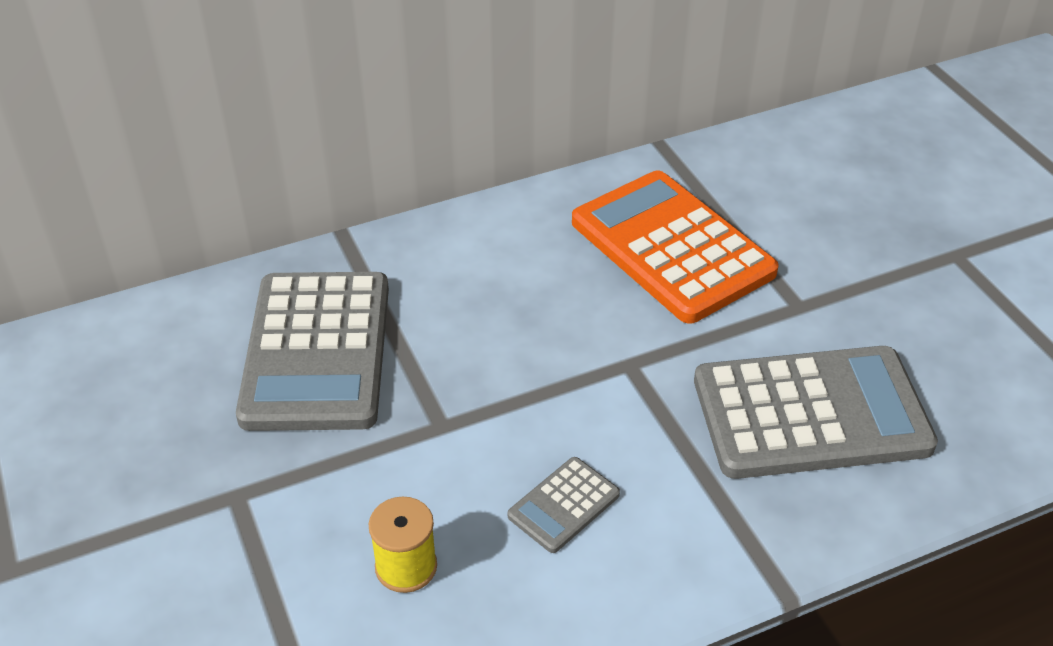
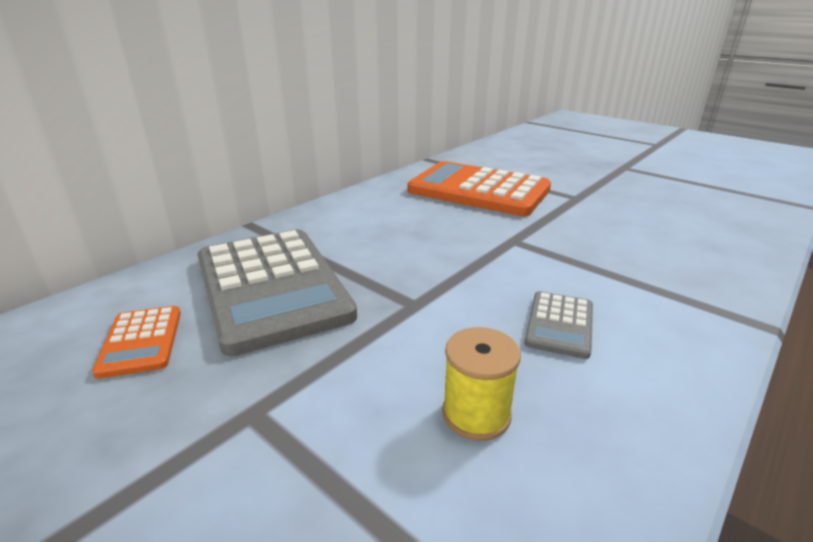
camera: 25 degrees left, 15 degrees down
(178, 384) = (141, 341): none -> orange calculator
(811, 414) = (647, 236): grey calculator -> none

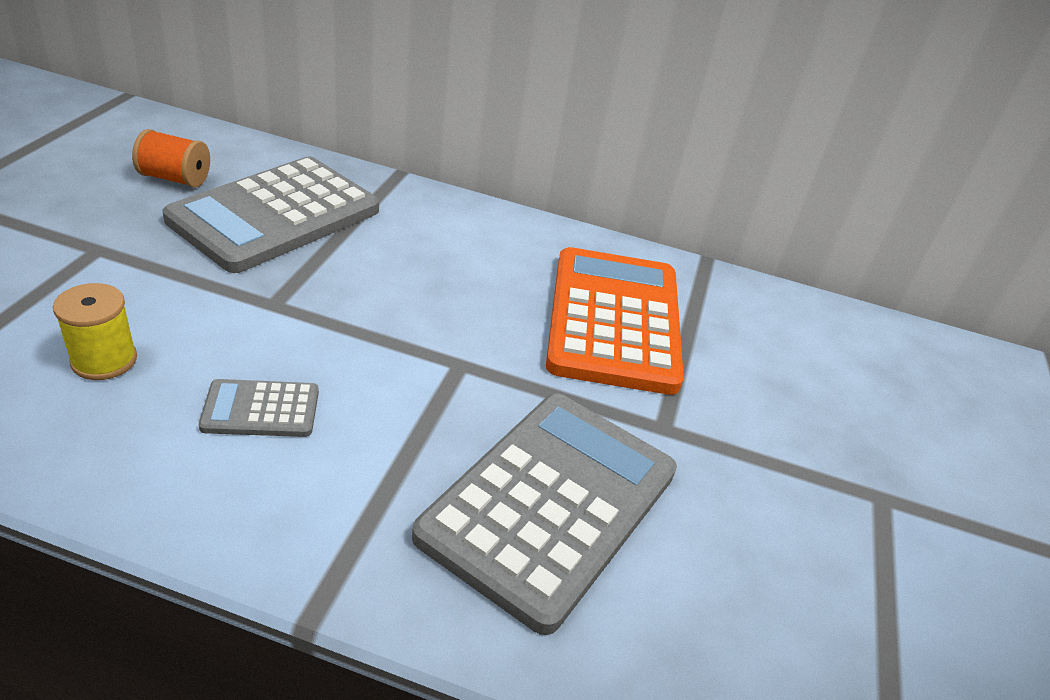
camera: 60 degrees right, 10 degrees up
(141, 341) = (175, 179): orange calculator -> orange spool
(645, 236) = (550, 504): none -> grey calculator

